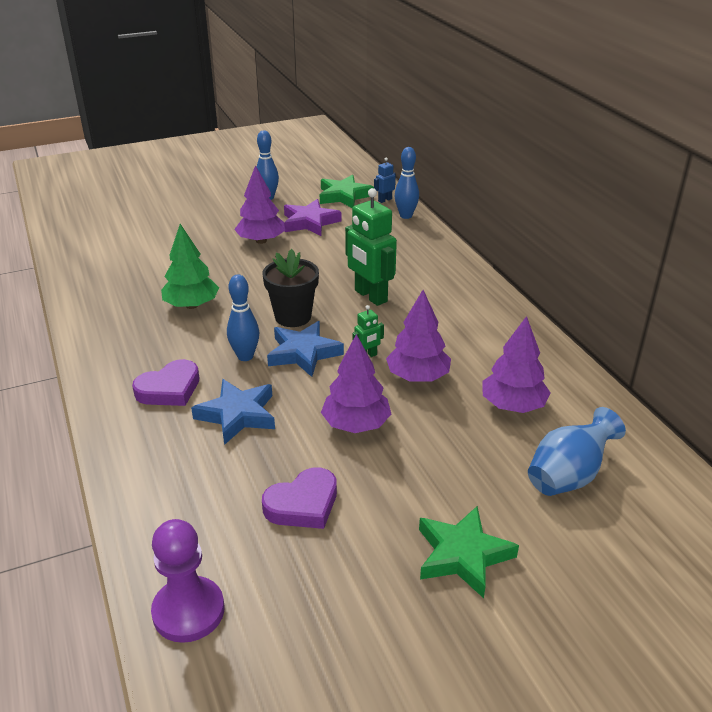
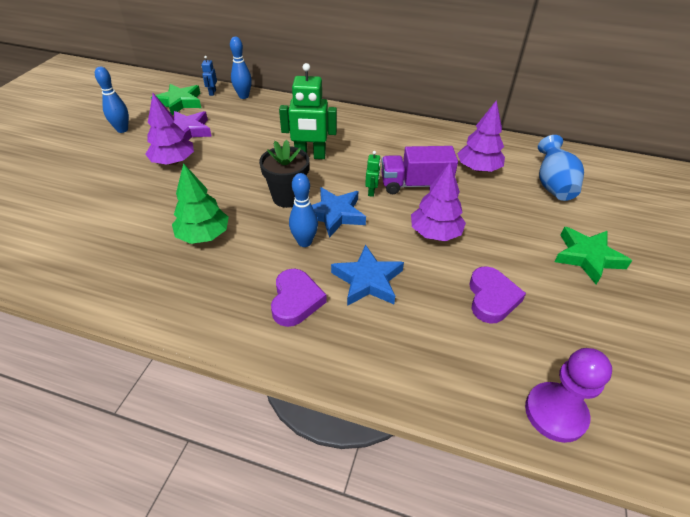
camera: 50 degrees left, 10 degrees up
(417, 377) = (415, 185): purple tree -> purple truck

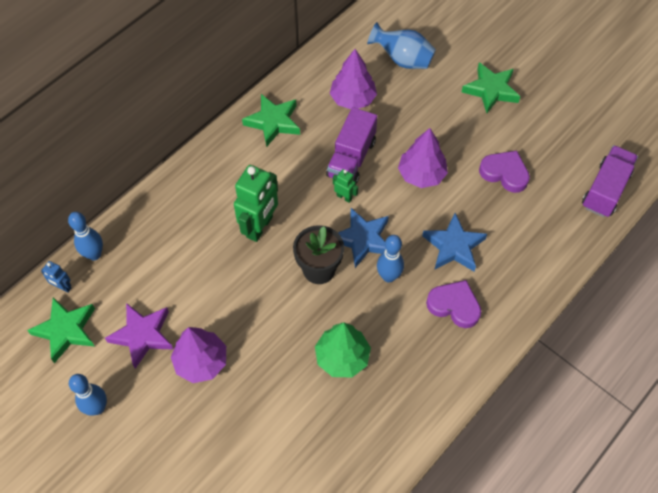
camera: 65 degrees left, 15 degrees up
(414, 135) = (273, 122): none -> green star
(555, 413) = (605, 190): purple pawn -> purple truck

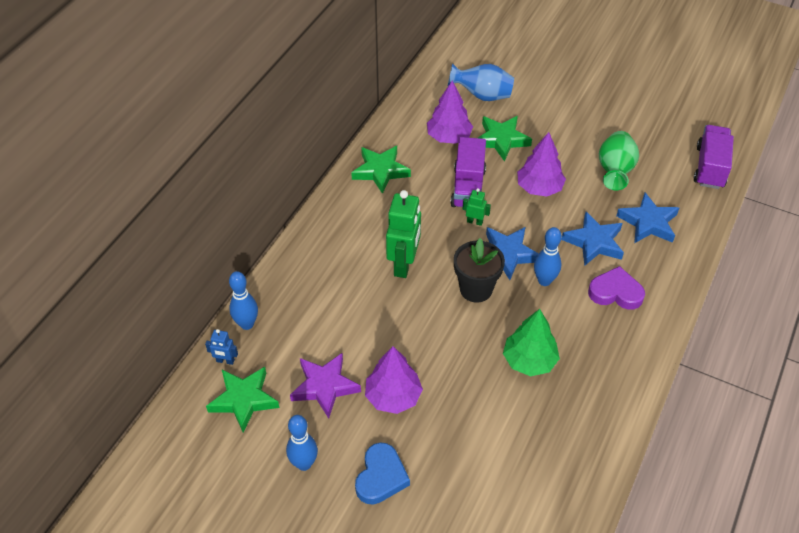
camera: 15 degrees left, 10 degrees down
(161, 439) = (381, 477): none -> blue heart
(491, 90) = (573, 105): green star -> green star (501, 140)
(504, 173) = (614, 171): purple heart -> green vase
(517, 237) = (648, 223): none -> blue star

